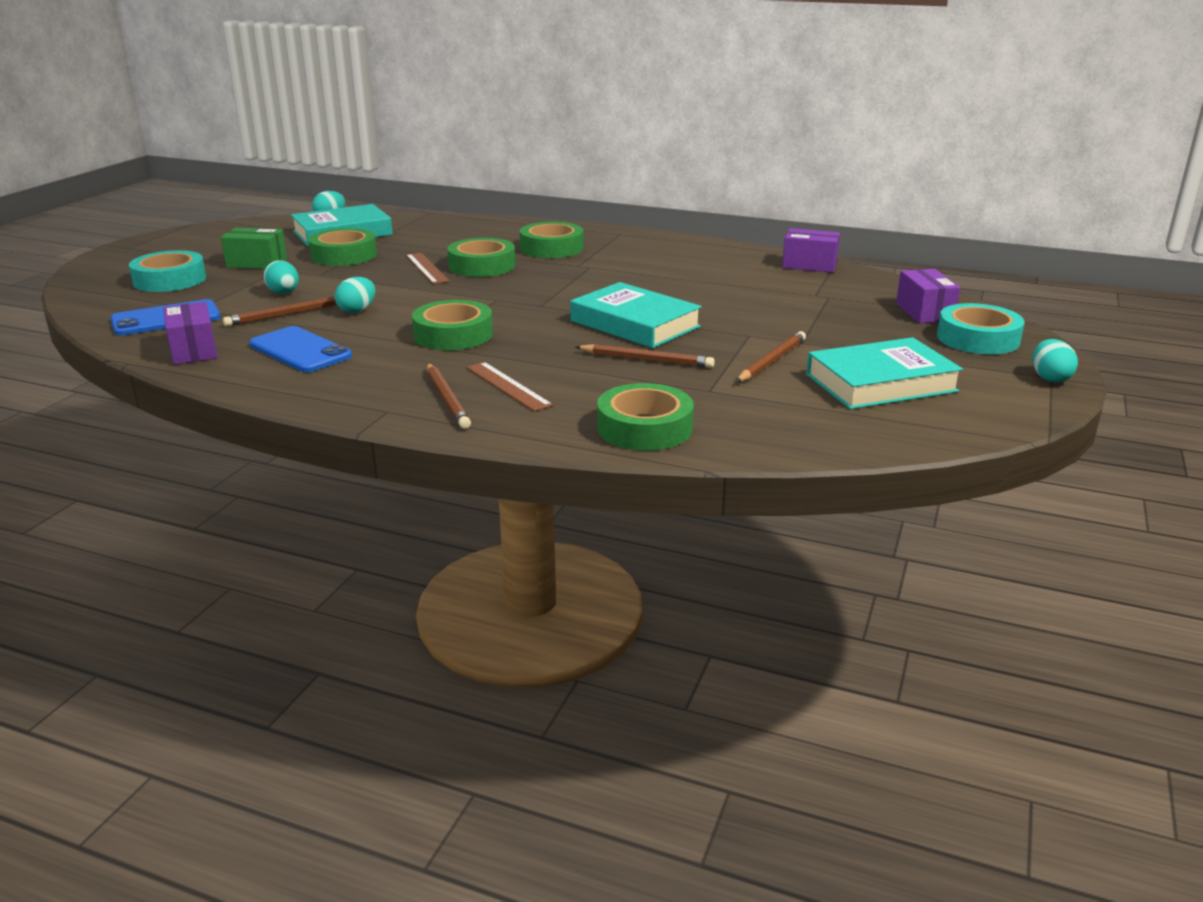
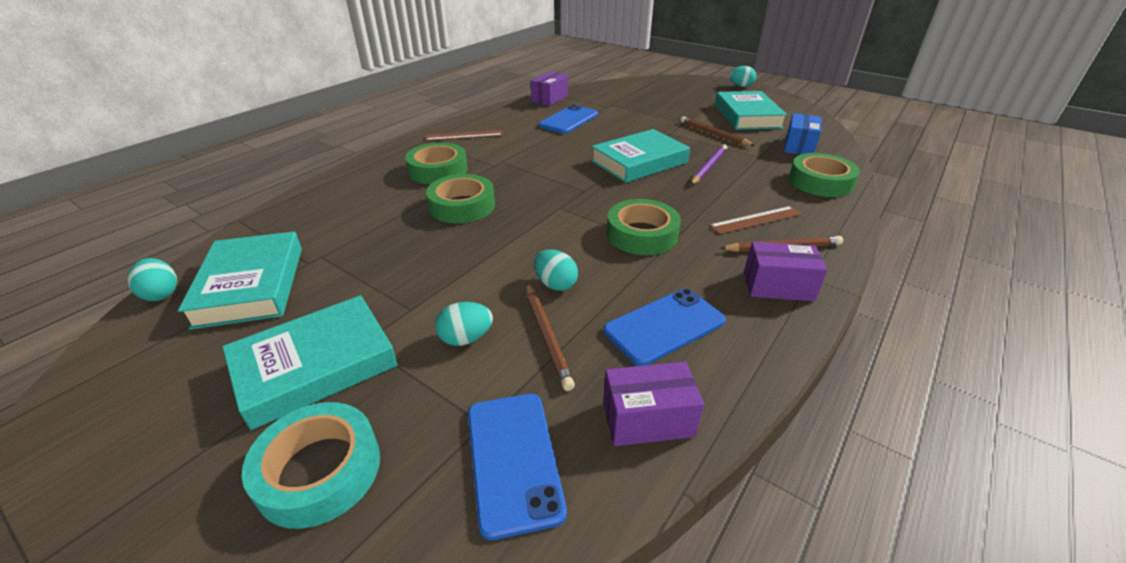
camera: 75 degrees left, 10 degrees up
(256, 263) = (315, 366): green box -> turquoise book
(344, 255) = (350, 287): green tape -> none
(427, 268) = (445, 235): brown ruler -> brown ruler (464, 135)
(646, 360) = (708, 167): brown pencil -> purple pencil
(741, 281) = (569, 120): none -> blue phone
(776, 418) = (799, 146): none -> blue box
(924, 312) = (645, 90): purple box -> purple box (778, 286)
(978, 338) = (687, 87): turquoise tape -> none

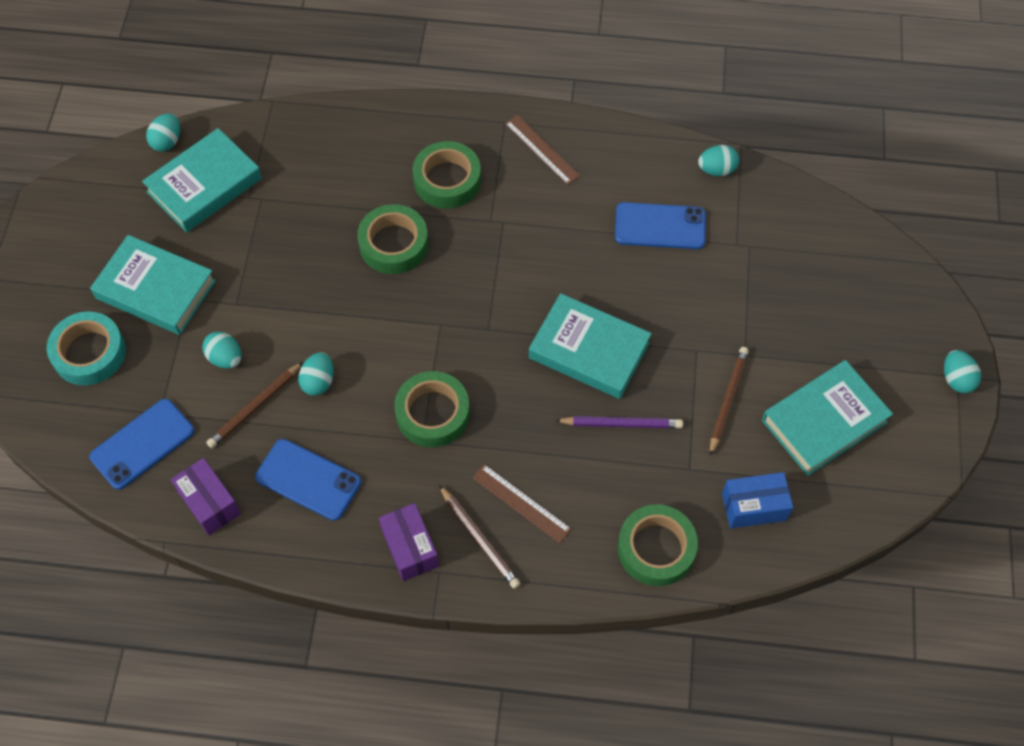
camera: 60 degrees right, 25 degrees up
(549, 99) = (716, 170): purple box -> turquoise egg

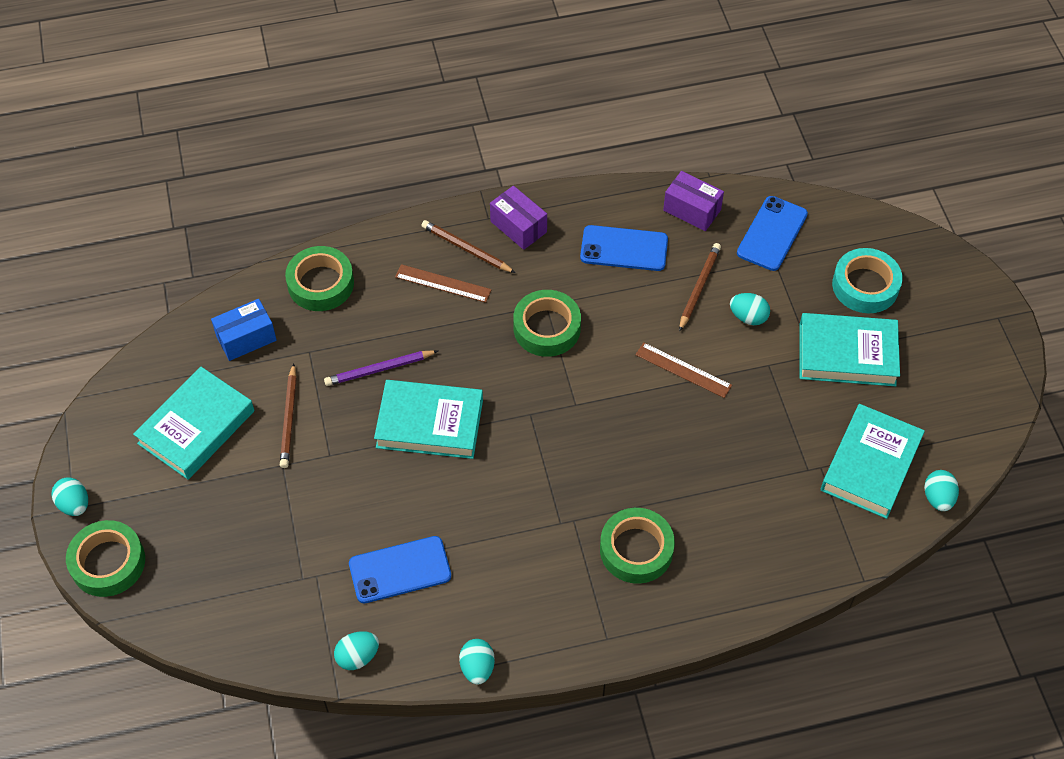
camera: 160 degrees right, 5 degrees down
(318, 381) = (657, 323): turquoise egg -> turquoise egg (477, 667)
(393, 244) = (655, 465): green tape -> green tape (108, 562)
(542, 149) = (553, 618): brown ruler -> brown ruler (683, 370)

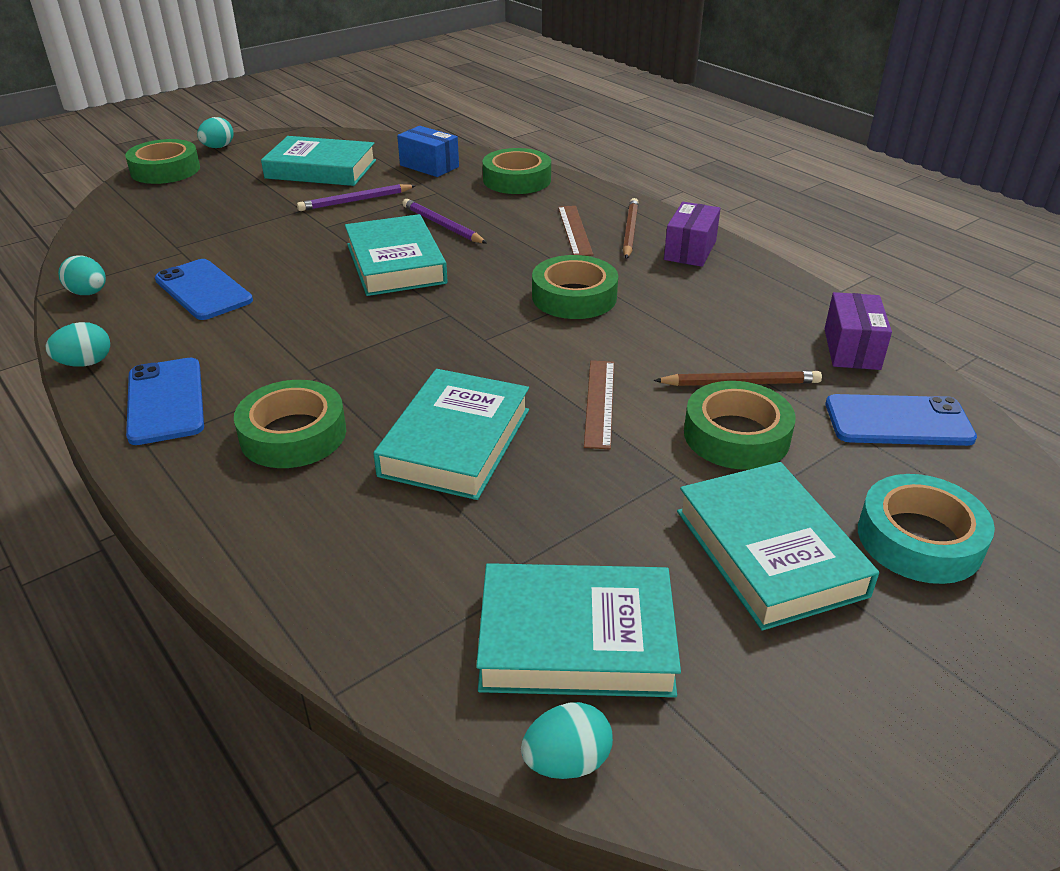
camera: 65 degrees right, 20 degrees down
(289, 418) = (355, 201): brown pencil -> purple pencil
(624, 248) = (736, 317): blue phone -> blue phone (166, 401)
(687, 462) = (455, 442): none -> turquoise book
(748, 317) = (736, 435): turquoise egg -> green tape

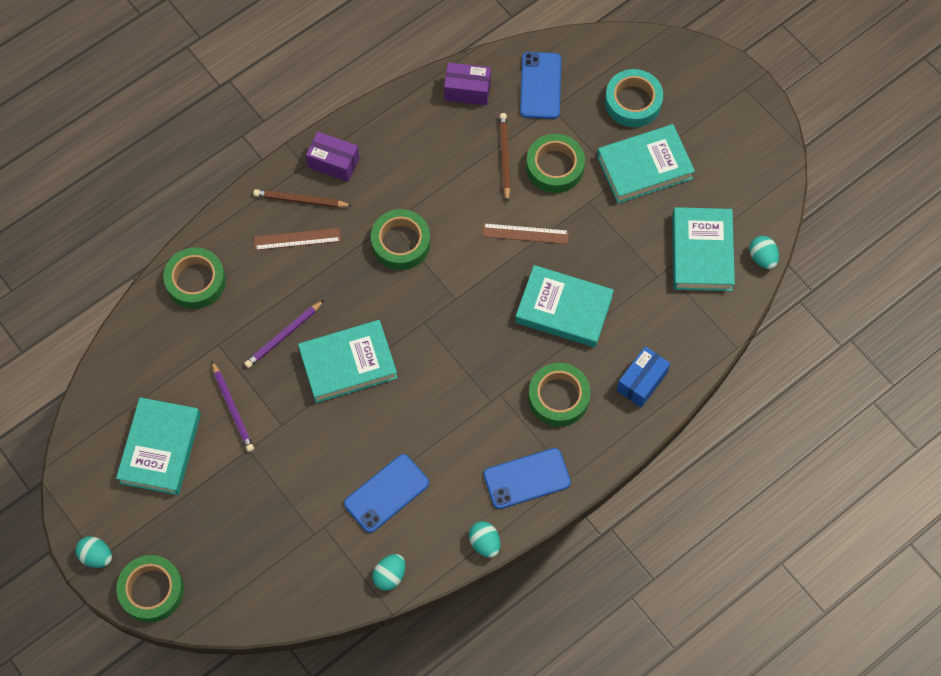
camera: 90 degrees left, 30 degrees up
(429, 166) = (159, 355): blue box -> blue box (641, 382)

